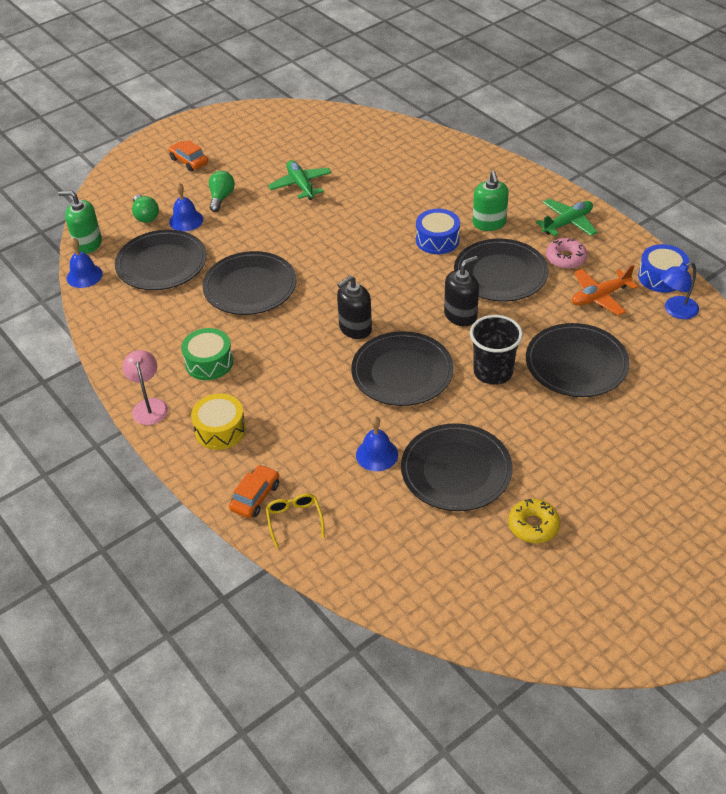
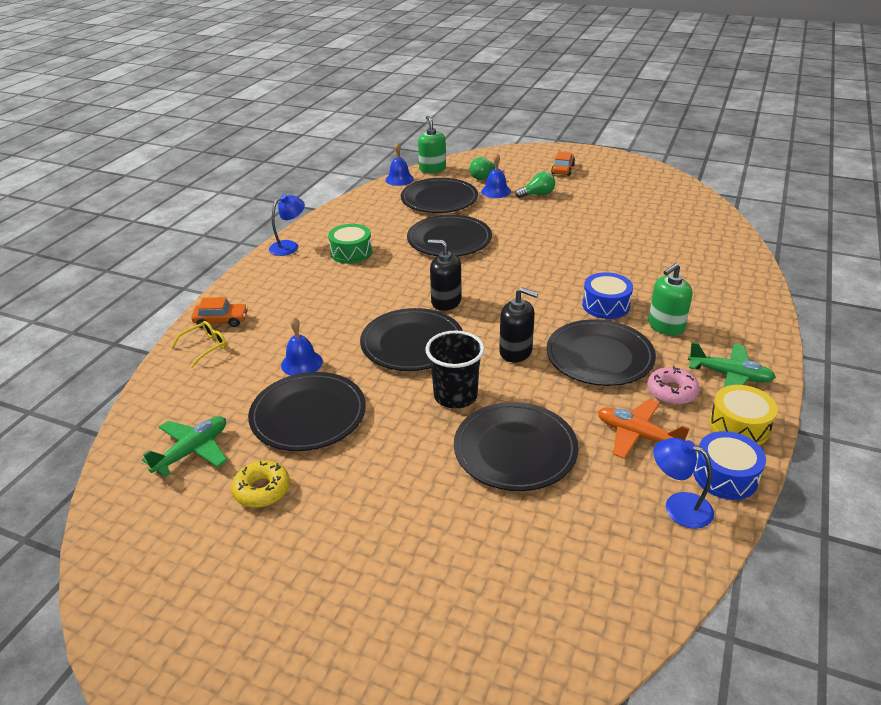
camera: 60 degrees right, 10 degrees down
(149, 406) = (289, 246): pink lamp -> blue lamp
(220, 430) = (283, 281): yellow drum -> yellow drum (739, 426)
(301, 185) = (594, 219): green plane -> green plane (192, 451)

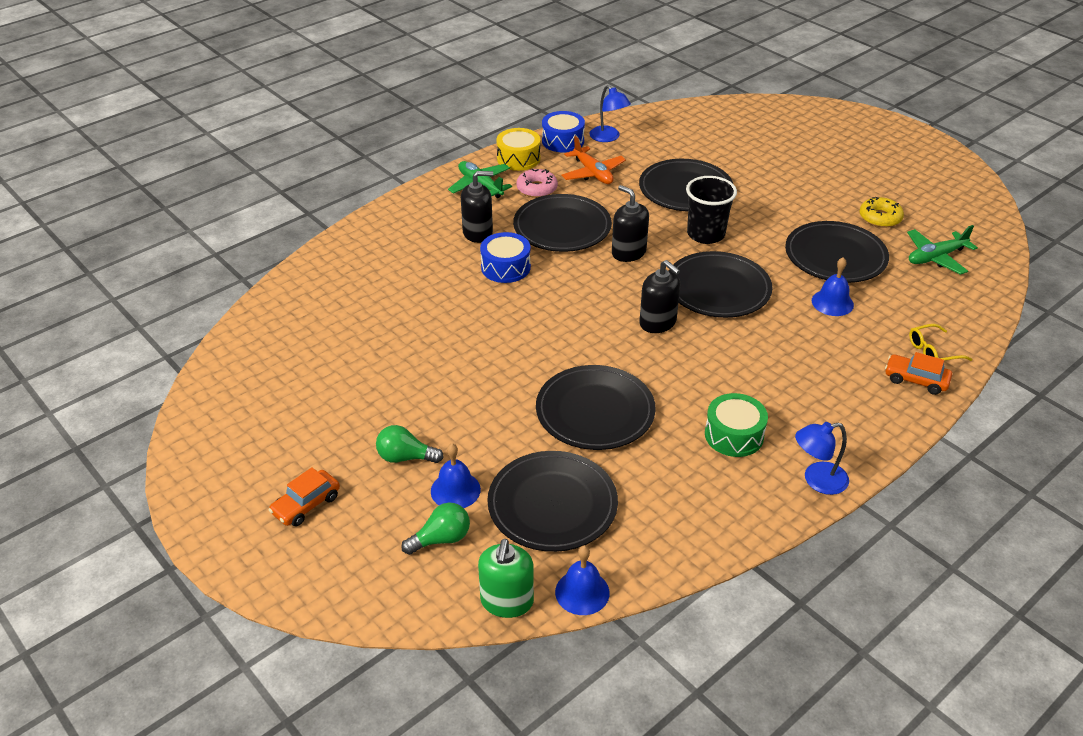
camera: 155 degrees left, 5 degrees up
(665, 326) = (478, 233): green soap dispenser -> black soap dispenser

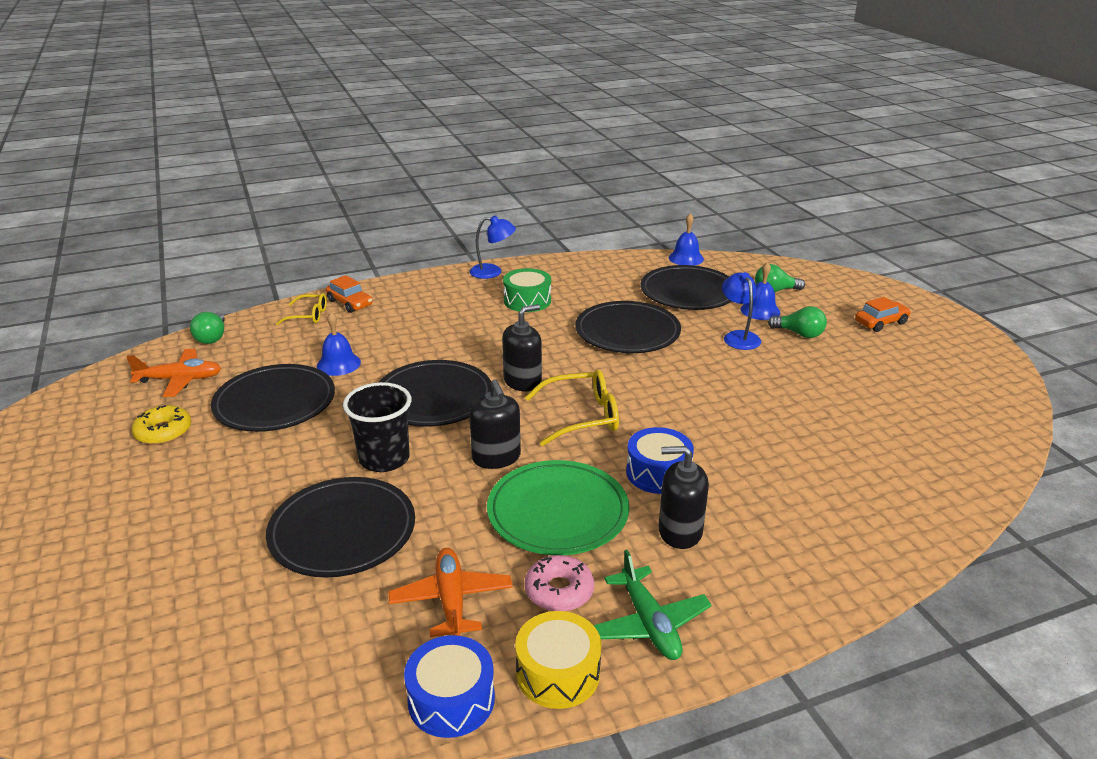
camera: 160 degrees left, 10 degrees down
(507, 601) = (735, 262): green soap dispenser -> none
(562, 227) = (558, 512): black plate -> green plate
(586, 300) = (582, 416): none -> yellow glasses
(608, 137) = (362, 683): blue lamp -> blue lamp (738, 336)
(658, 322) = (522, 381): black soap dispenser -> black soap dispenser turned 75 degrees clockwise
(936, 257) = (180, 380): green plane -> orange plane
(979, 303) = (212, 337): none -> green light bulb

